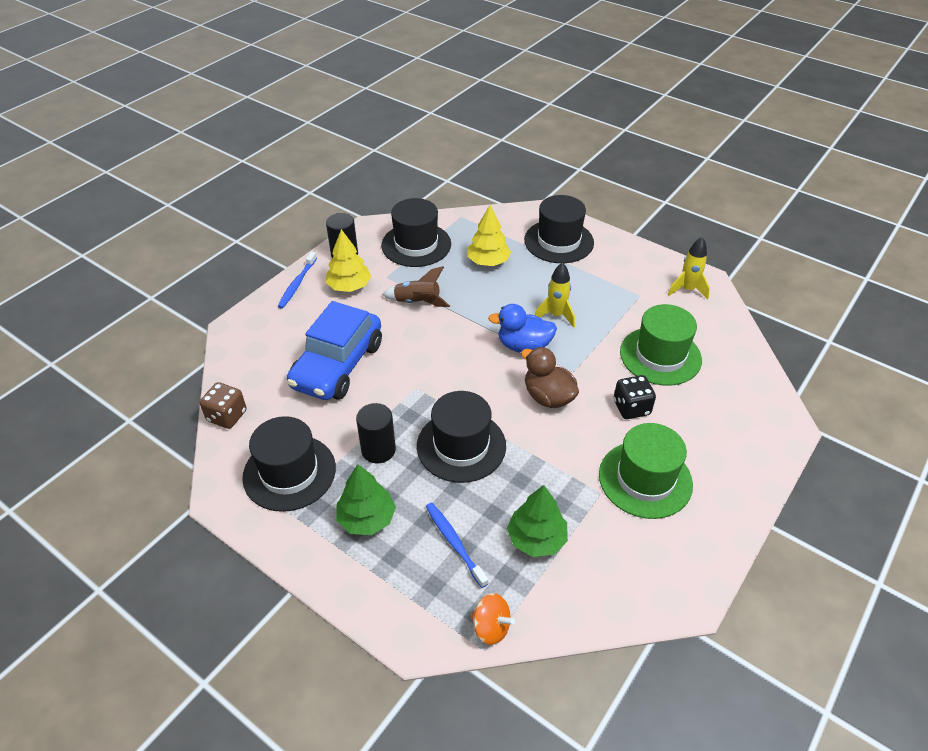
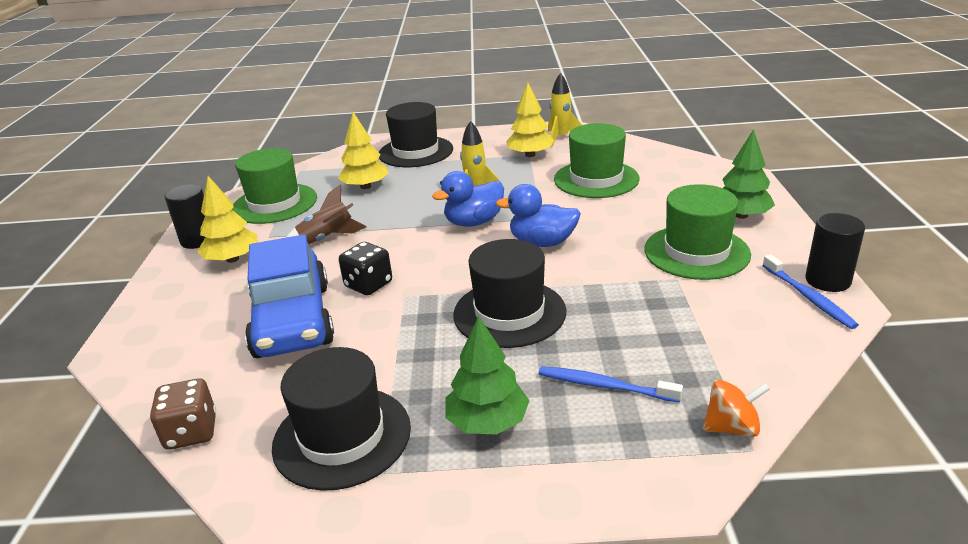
camera: 35 degrees left, 15 degrees down
(297, 284) = (162, 283): blue toothbrush -> blue toothbrush (808, 297)
(378, 450) = (426, 361): black cylinder -> black cylinder (827, 280)
(416, 245) = (274, 204): black hat -> green hat
(536, 539) = (672, 338): green tree -> green tree (741, 215)
(548, 397) = (542, 242): brown duck -> blue duck
(631, 408) = (620, 217): black dice -> black dice (368, 285)
(640, 296) = (530, 155): none -> yellow tree

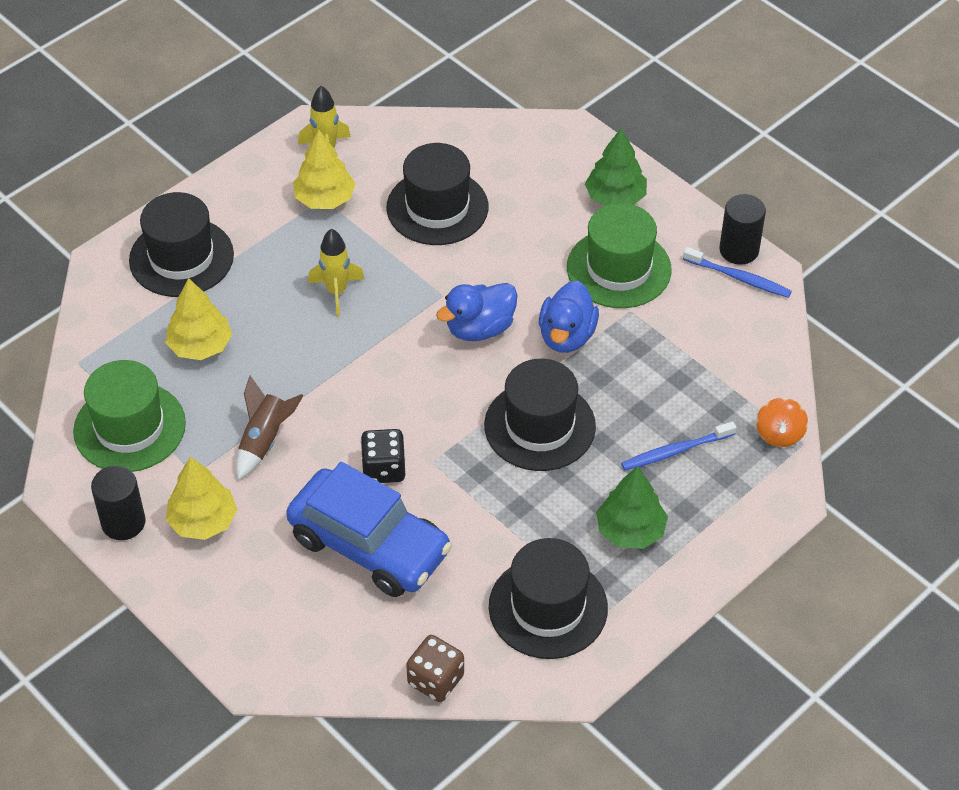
camera: 45 degrees left, 20 degrees up
(474, 222) = (385, 336): blue duck -> blue duck (567, 336)
(596, 179) = (437, 207): green hat -> black hat
(731, 427) = (779, 434): orange spinning top -> orange spinning top turned 150 degrees clockwise

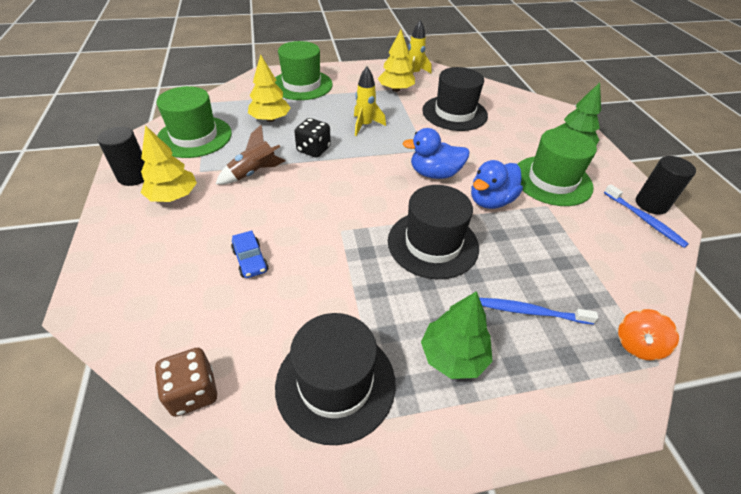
camera: 30 degrees right, 5 degrees down
(181, 257) = (302, 85): black hat -> green hat
(369, 545) = (250, 260): blue car -> blue car, size x0.40
(384, 469) = (306, 220): black dice -> black dice (313, 149)

